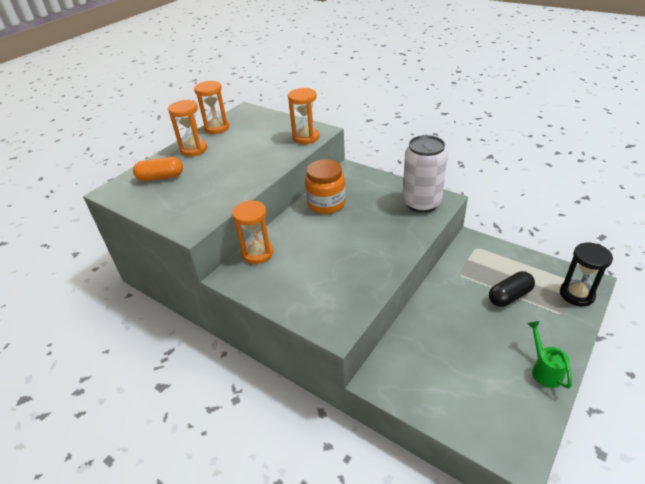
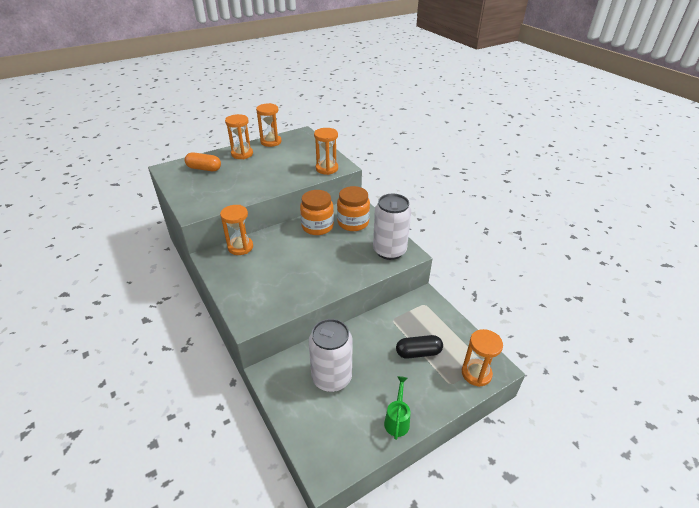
camera: 20 degrees right, 0 degrees up
(360, 188) = (353, 223): none -> orange jar
(447, 356) = (331, 378): none -> white can
(576, 294) = (476, 373): black hourglass -> orange hourglass

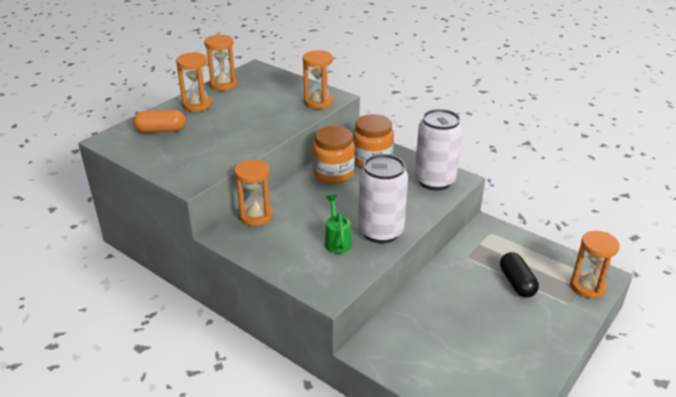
camera: 20 degrees left, 5 degrees down
(331, 378) = (442, 334): white can -> white can (381, 231)
(397, 419) = (539, 353): green watering can -> green watering can (337, 241)
(418, 352) = (516, 283): black capsule -> black capsule turned 75 degrees counterclockwise

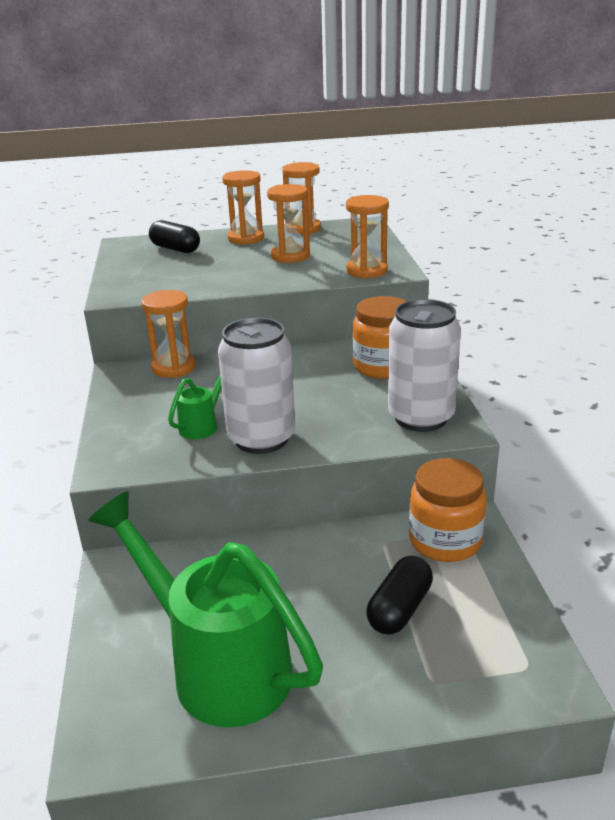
camera: 45 degrees right, 5 degrees down
(161, 130) = (175, 249): orange capsule -> black capsule
(333, 173) = (317, 361): orange jar -> orange jar (445, 541)
(487, 358) = (217, 665): none -> green watering can
(587, 286) = (499, 679): orange hourglass -> orange hourglass (290, 256)

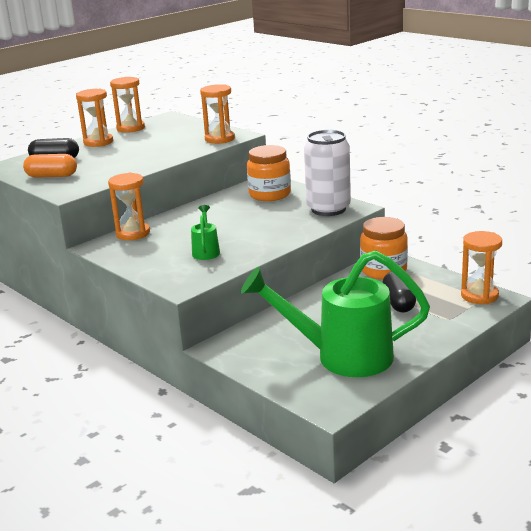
camera: 35 degrees left, 5 degrees down
(139, 269) = (52, 176): none -> orange capsule
(261, 438) = (253, 245): white can -> none
(290, 256) = (152, 144): orange hourglass -> orange hourglass (479, 296)

